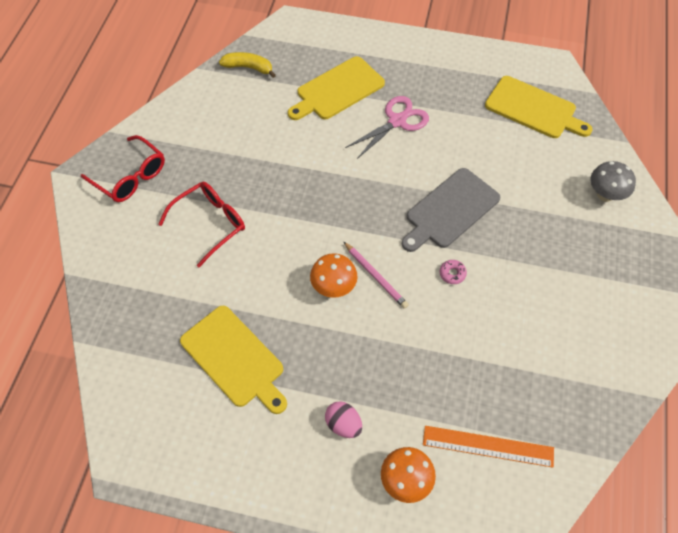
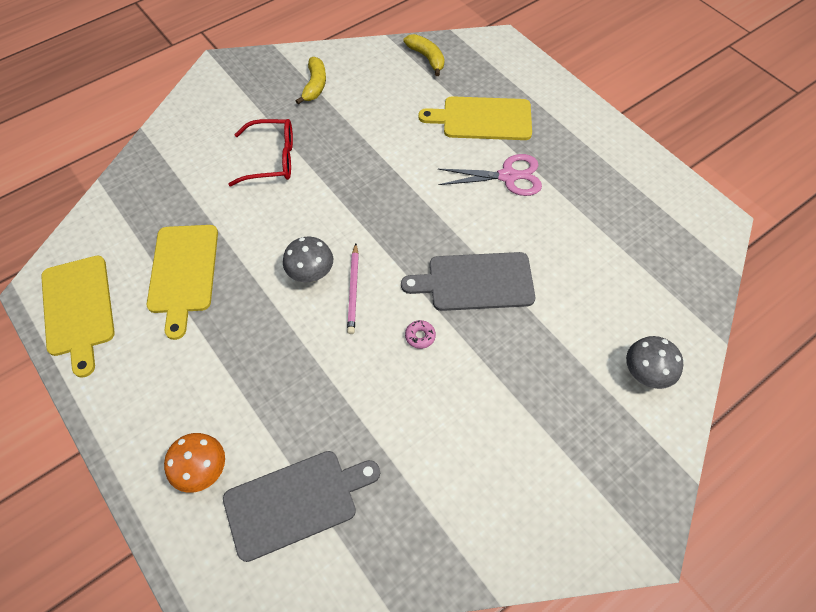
camera: 40 degrees right, 0 degrees up
(130, 177) = (253, 87): red glasses -> none
(182, 143) = (315, 85): none -> yellow banana
(333, 287) = (311, 274): orange mushroom -> grey mushroom
(343, 424) = (205, 386): pink egg -> none
(488, 446) = (296, 502): orange ruler -> grey cutting board
(533, 109) = (654, 247): yellow cutting board -> yellow cutting board (78, 309)

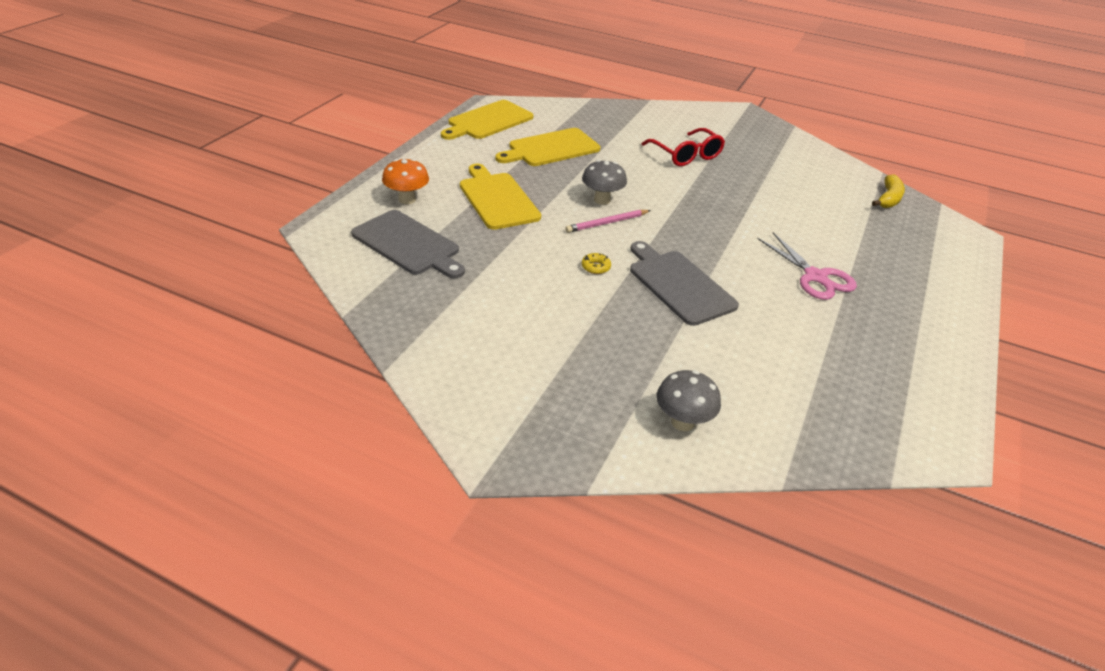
camera: 60 degrees right, 20 degrees down
(315, 85) = (780, 154): yellow banana -> none
(420, 336) = (595, 267): pink donut -> yellow donut
(482, 119) = (862, 246): yellow cutting board -> yellow cutting board (497, 199)

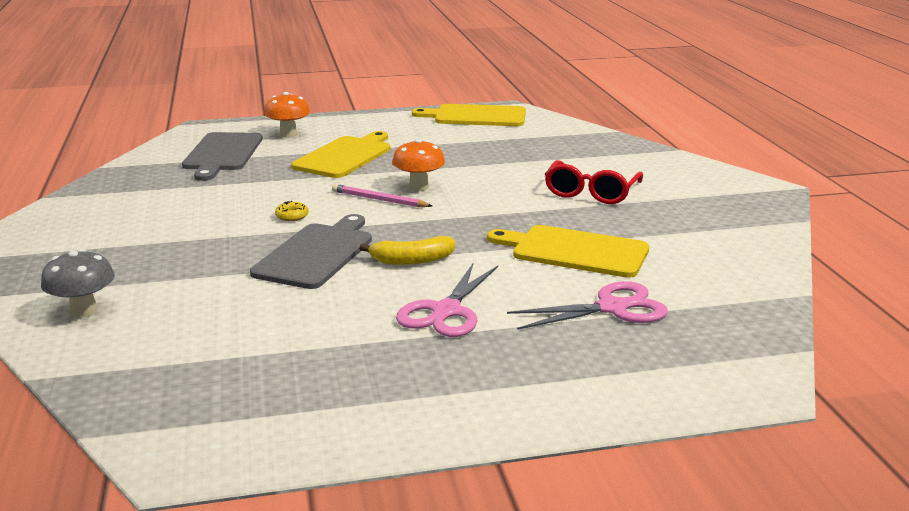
camera: 55 degrees right, 15 degrees down
(551, 148) = (476, 146): yellow cutting board -> yellow cutting board (574, 251)
(602, 200) = (419, 187): grey mushroom -> orange mushroom
(855, 227) = (612, 308): none -> pink scissors
(888, 199) = (737, 312): yellow banana -> yellow banana (412, 260)

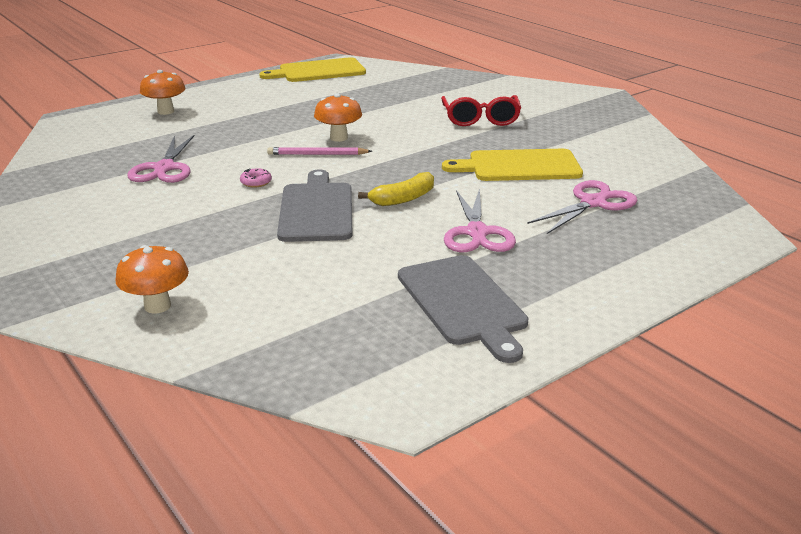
camera: 25 degrees left, 5 degrees up
(84, 311) = (157, 306): grey mushroom -> orange mushroom
(222, 154) = (120, 139): grey cutting board -> grey cutting board (463, 303)
(228, 187) = (164, 168): none -> pink scissors
(292, 216) = (256, 182): yellow donut -> pink donut
(345, 156) = (242, 122): yellow cutting board -> none

